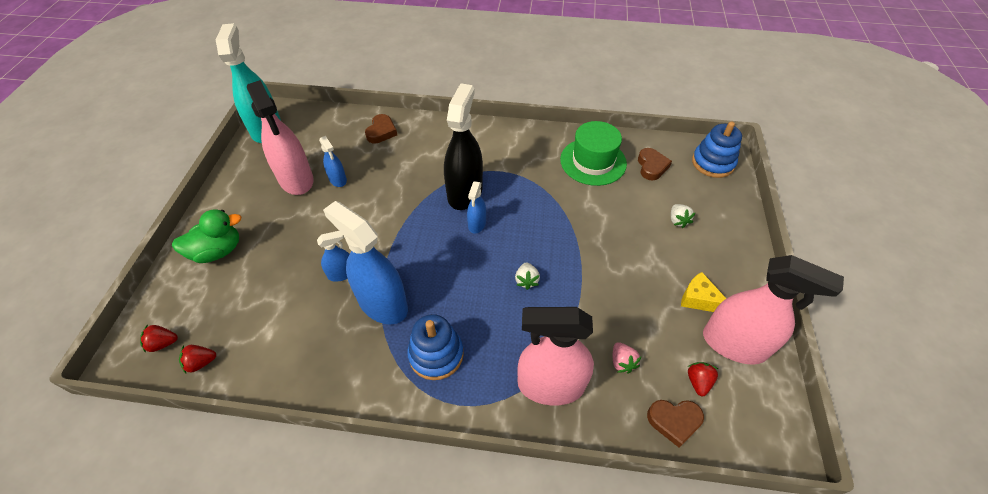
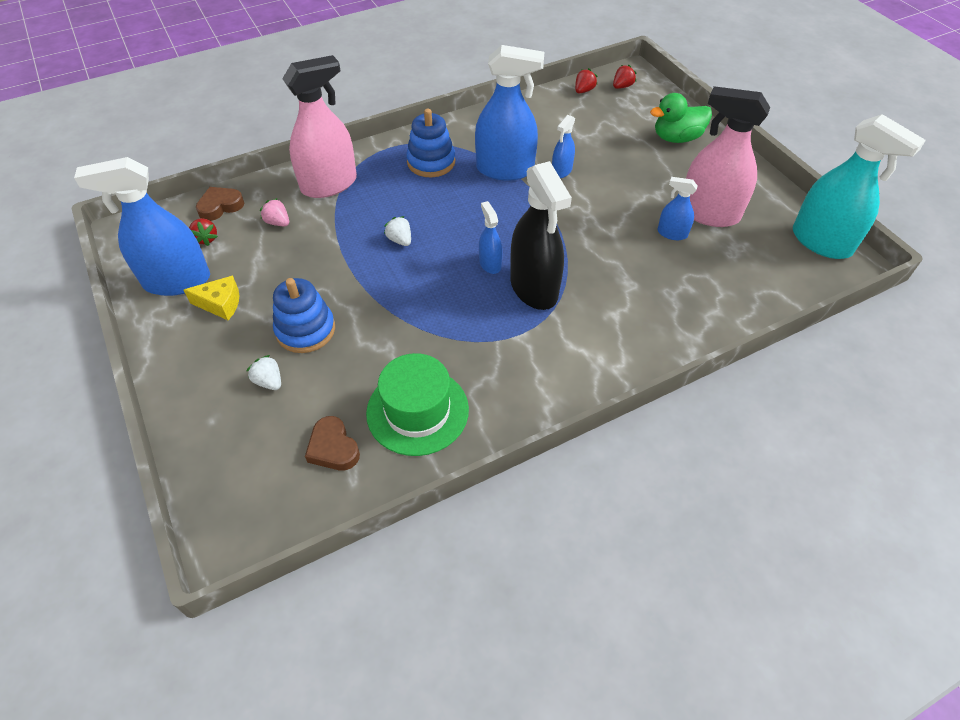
camera: 145 degrees right, 0 degrees up
(218, 251) = (676, 138): green duck -> green duck turned 45 degrees clockwise
(381, 132) = (706, 306): brown heart -> none
(713, 163) = (243, 507): blue stacking toy -> blue stacking toy (305, 330)
(734, 344) = (177, 281): pink spray bottle -> blue spray bottle

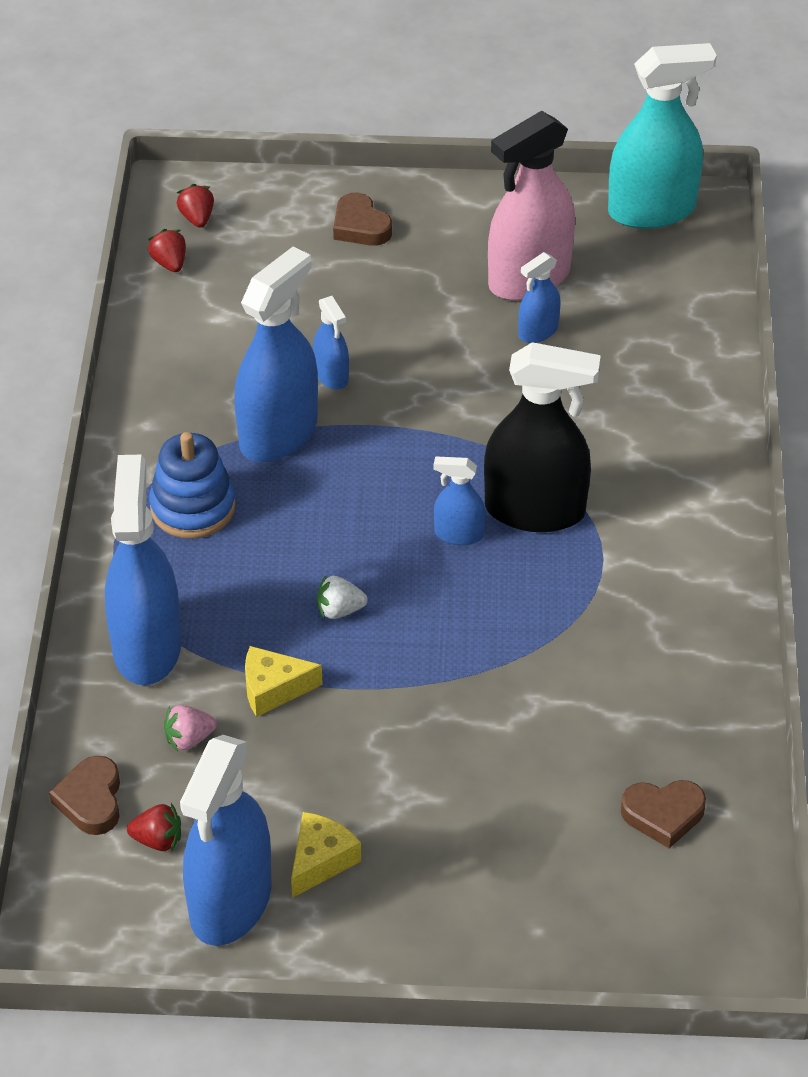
camera: 60 degrees left, 5 degrees down
(269, 381) = (510, 847): white strawberry -> none
(305, 330) = (442, 778): blue stacking toy -> none
(329, 184) = (147, 647): pink spray bottle -> blue spray bottle
(329, 238) = (273, 689): none -> yellow cheese
(417, 411) = (659, 710): green hat -> none
(676, 138) = (360, 226): green duck -> brown heart

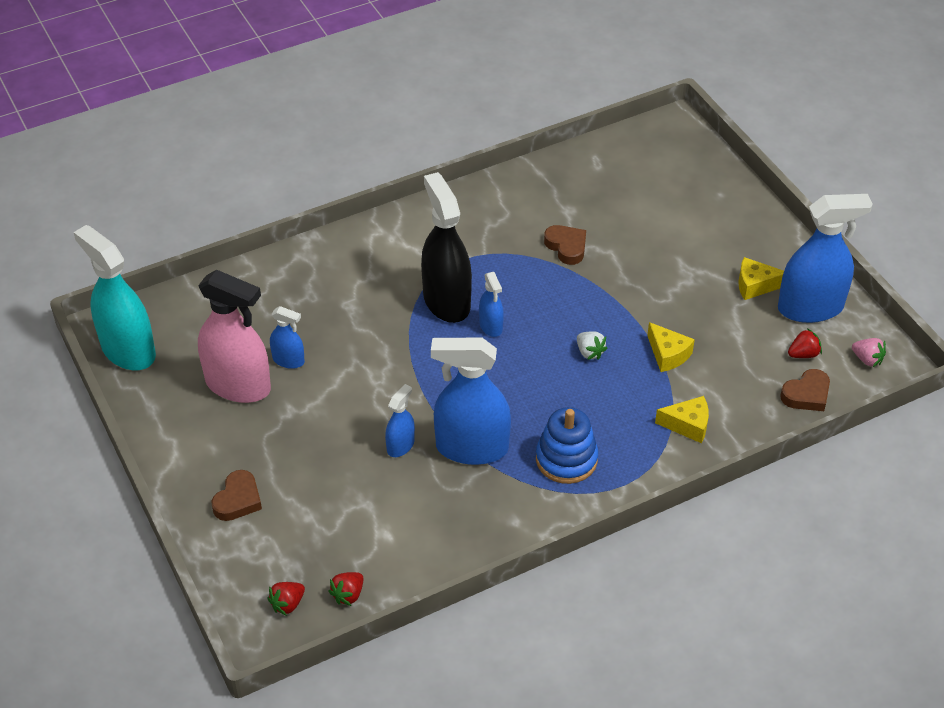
camera: 120 degrees left, 0 degrees up
(147, 647) = (688, 425): blue spray bottle -> yellow cheese
(158, 840) = (803, 354): red strawberry -> red strawberry turned 90 degrees clockwise
(189, 739) = (731, 374): pink strawberry -> pink strawberry (867, 359)
(663, 815) = (615, 177): brown heart -> brown heart (566, 247)

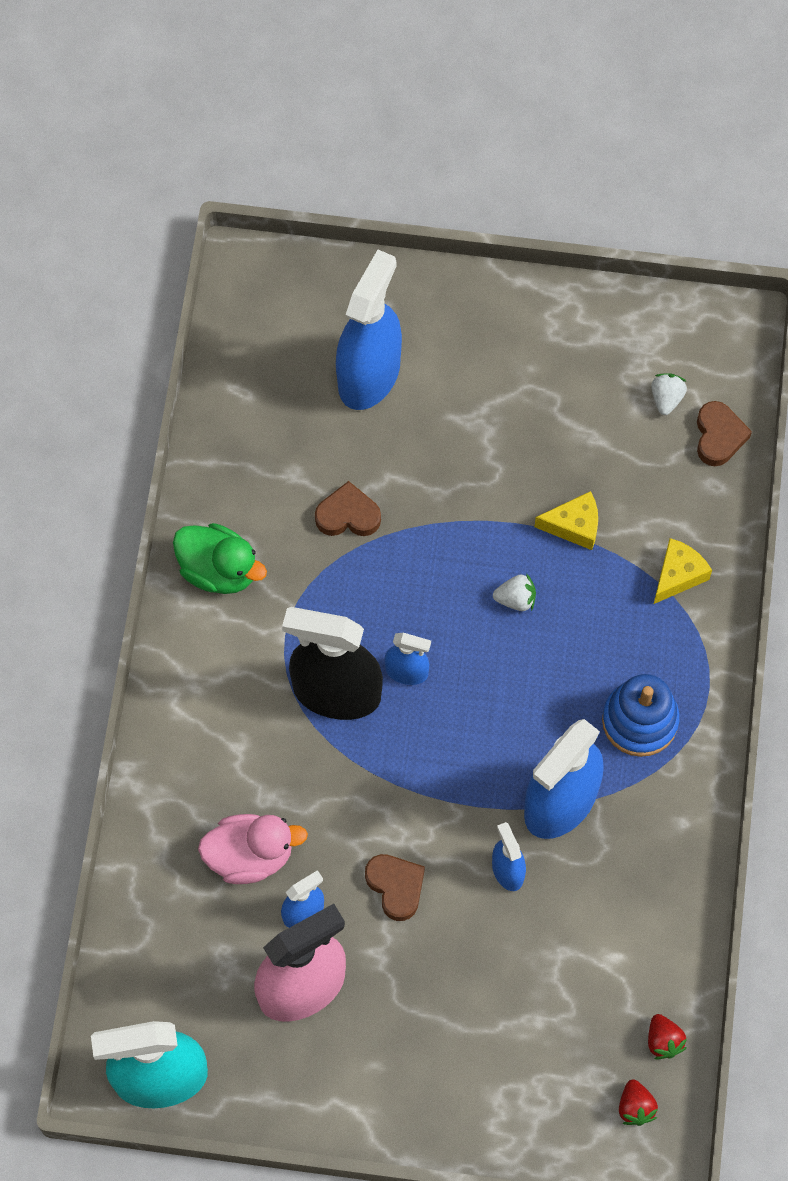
camera: 55 degrees left, 20 degrees up
(238, 500) = (466, 1079): brown heart -> brown heart (396, 887)
(305, 317) = (250, 856): none -> pink duck
(475, 210) = (219, 570): none -> green duck
(755, 285) = (543, 372): yellow cheese -> none
(803, 354) = (666, 398): red strawberry -> white strawberry
(810, 308) = (611, 344): blue spray bottle -> blue spray bottle (369, 375)
(867, 359) = (715, 346): pink strawberry -> none

